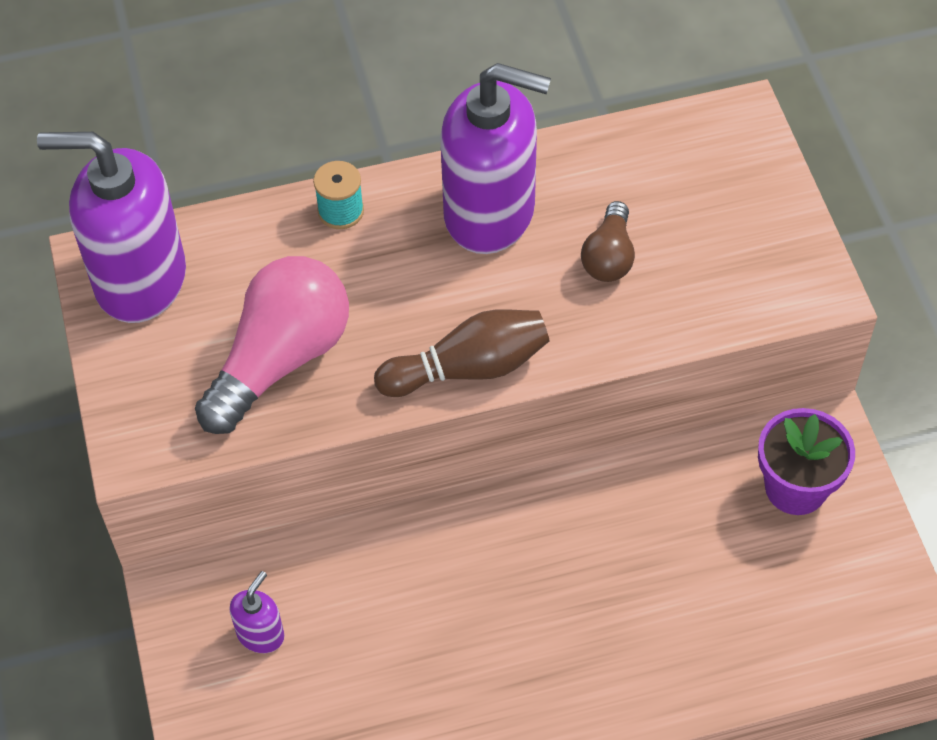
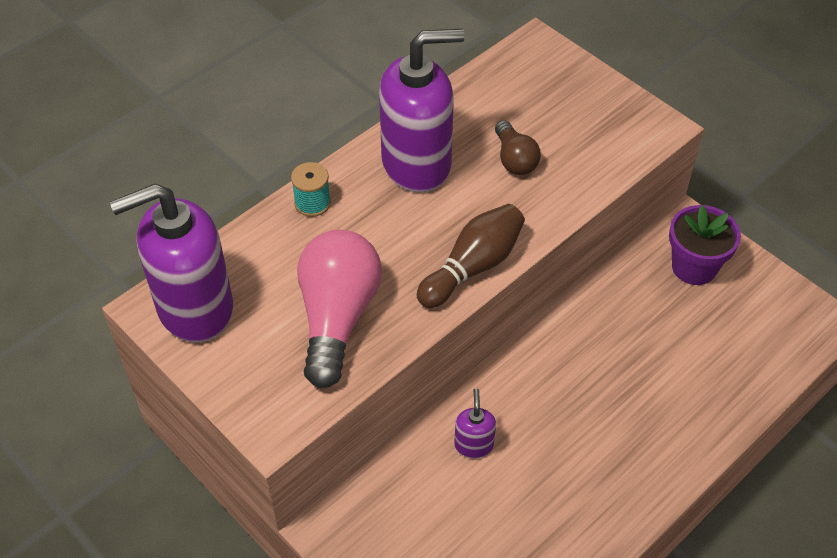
camera: 30 degrees left, 5 degrees down
(261, 634) = (412, 528): purple soap dispenser -> purple soap dispenser (474, 445)

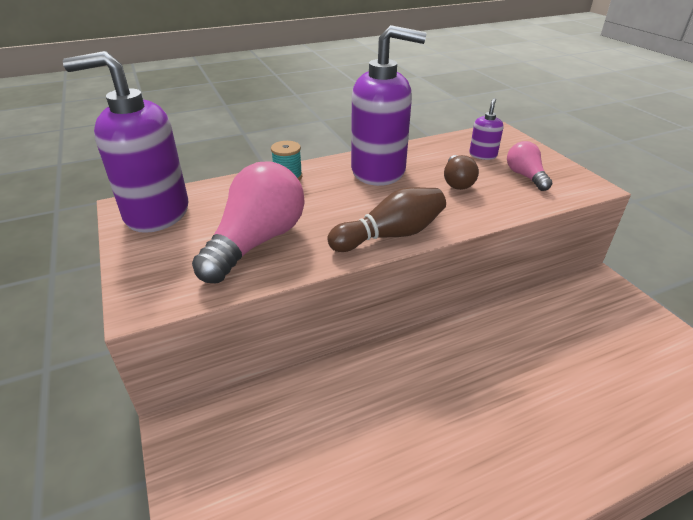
camera: 20 degrees right, 15 degrees down
(474, 445) = (348, 396): purple soap dispenser -> purple soap dispenser (483, 155)
(588, 128) = (525, 176): none -> pink light bulb
(694, 267) = (602, 312): purple flower pot -> none

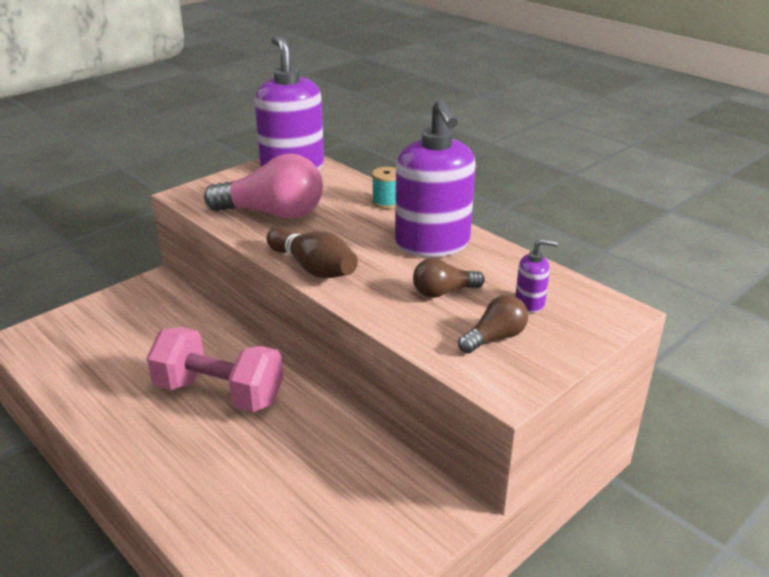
camera: 70 degrees right, 5 degrees down
(440, 392) = (219, 393): none -> pink dumbbell
(525, 176) = (495, 338): pink light bulb -> brown light bulb

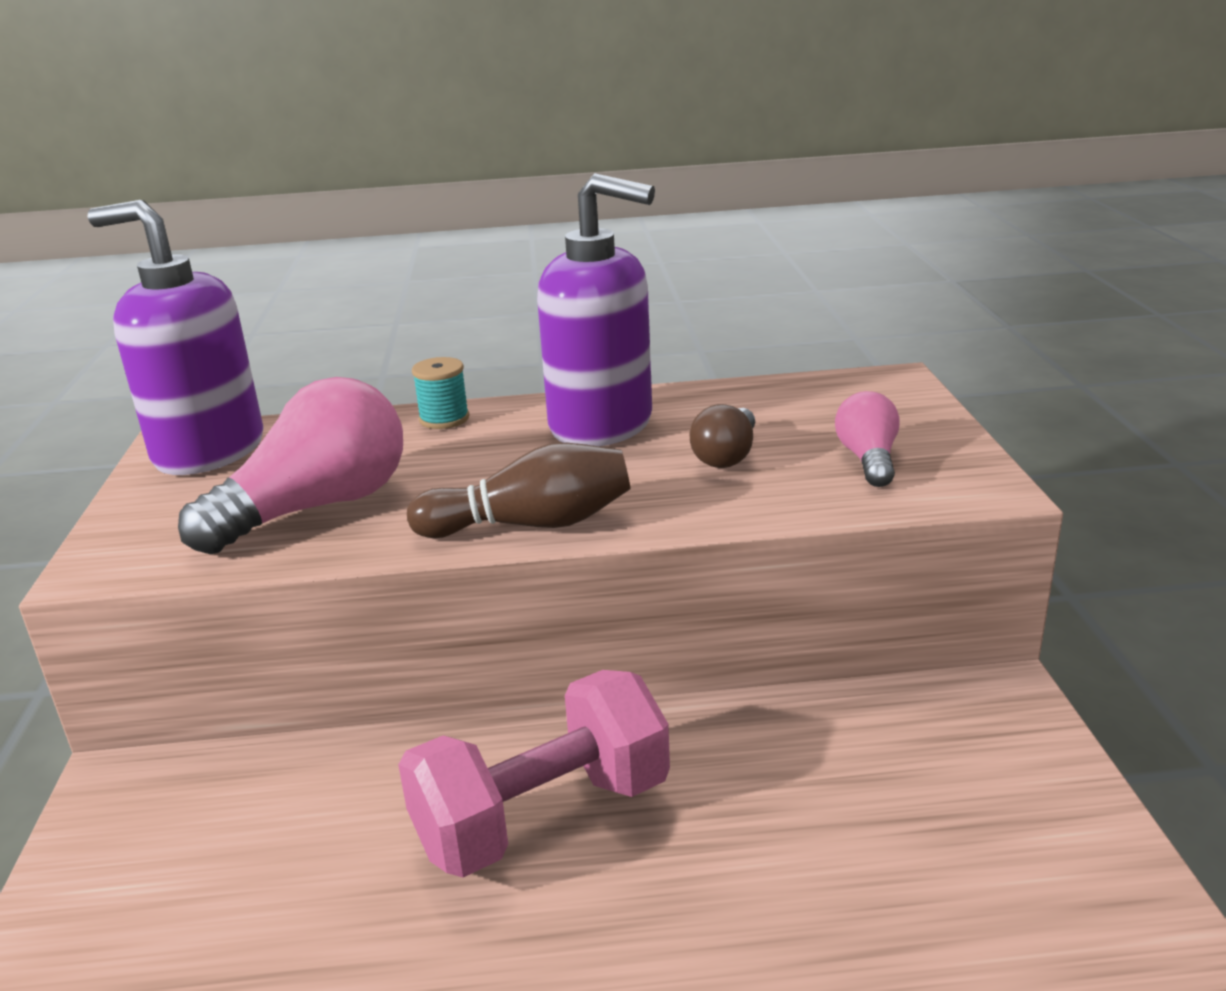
camera: 50 degrees left, 5 degrees down
(495, 338) = (868, 459): brown light bulb -> pink light bulb
(530, 303) = (819, 416): purple soap dispenser -> none

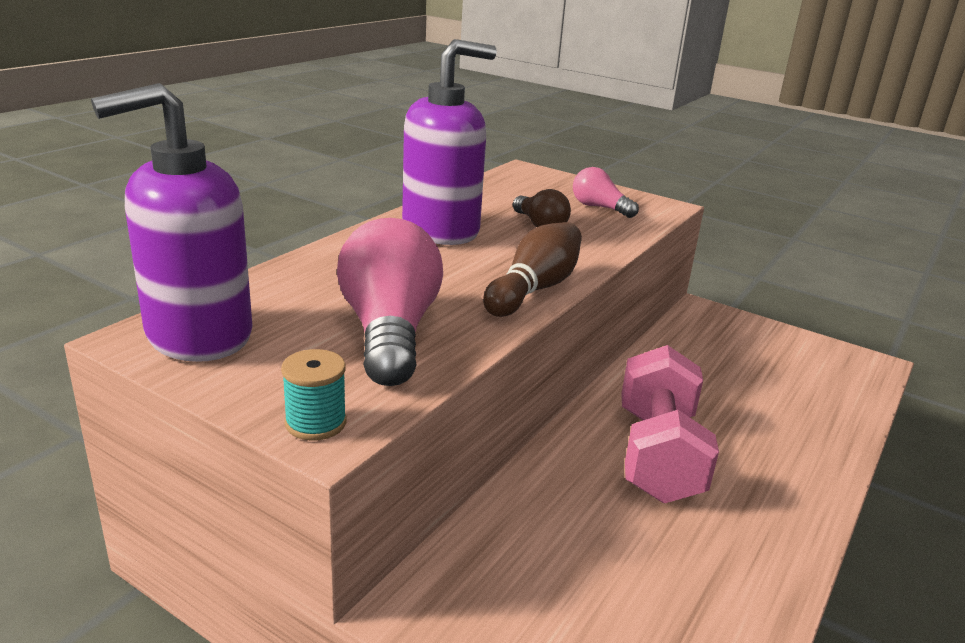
camera: 55 degrees left, 0 degrees up
(444, 419) = (334, 256): turquoise spool -> turquoise spool (315, 423)

